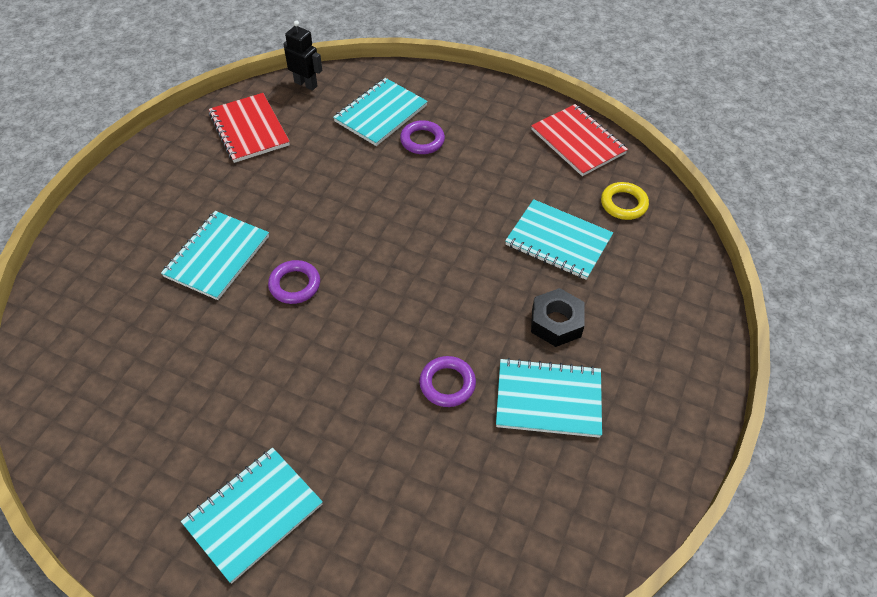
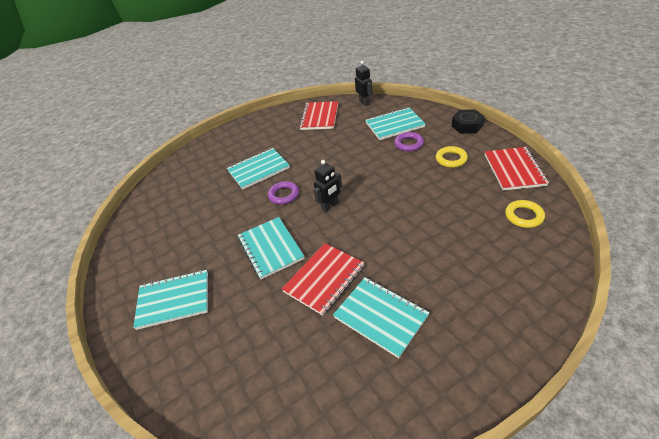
camera: 40 degrees right, 10 degrees down
(379, 277) = (330, 206): none -> black robot
(447, 384) = (324, 279): purple ring -> red notebook
(494, 148) = (451, 159): none -> yellow ring
(556, 322) = (420, 271): black nut -> black nut (467, 126)
(558, 241) = (457, 223): turquoise notebook -> turquoise notebook (270, 248)

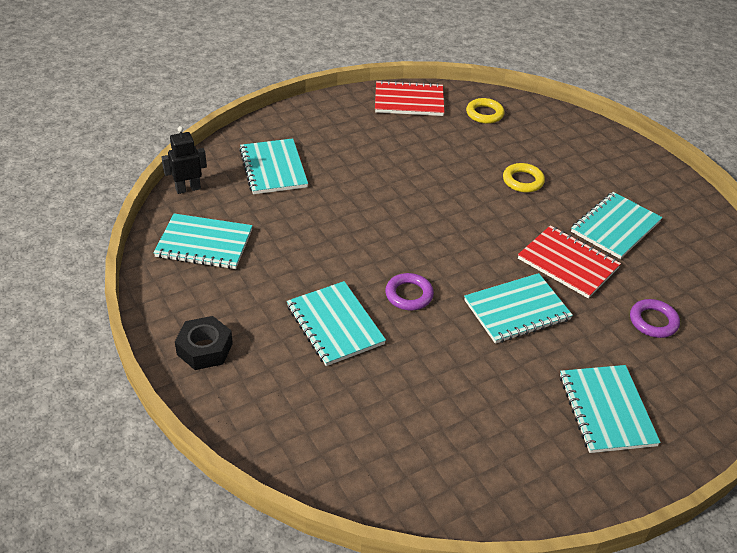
camera: 95 degrees left, 0 degrees up
(320, 117) = (204, 243): red notebook -> turquoise notebook
(330, 206) = (443, 249): black robot -> none
(409, 144) = (327, 163): purple ring -> purple ring (653, 321)
(451, 159) = (374, 137): yellow ring -> yellow ring (523, 181)
(467, 126) = (306, 111): black nut -> black nut (204, 349)

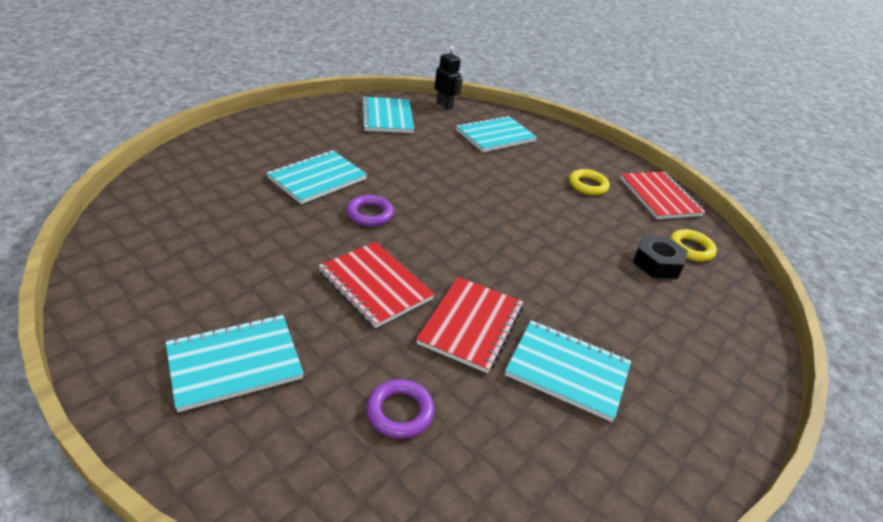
camera: 70 degrees right, 5 degrees down
(204, 349) = (276, 128): black nut -> black nut (656, 263)
(517, 310) = (375, 285): turquoise notebook -> red notebook
(523, 181) = (595, 283): yellow ring -> yellow ring (588, 185)

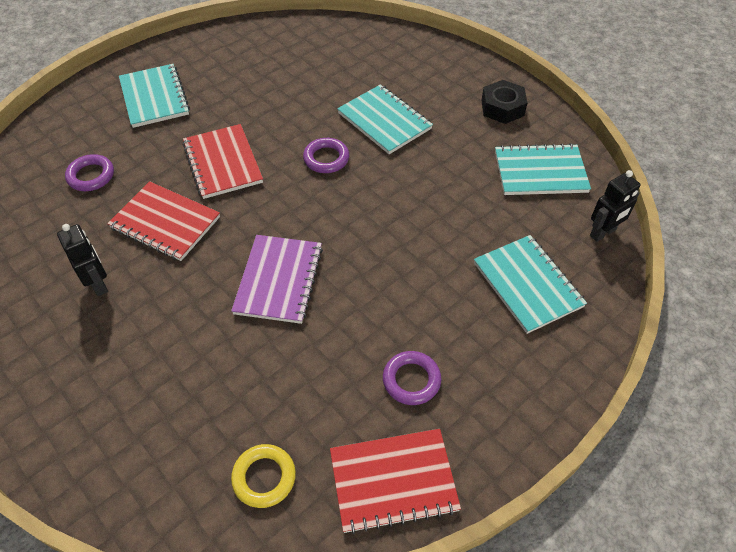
camera: 100 degrees right, 15 degrees up
(375, 285) = (223, 163): red notebook -> red notebook turned 75 degrees counterclockwise
(524, 243) = (279, 280): none -> purple notebook
(567, 371) = (98, 284): turquoise notebook -> black robot
(588, 185) = (411, 380): yellow ring -> purple ring
(656, 263) = (236, 417): black nut -> black nut (502, 108)

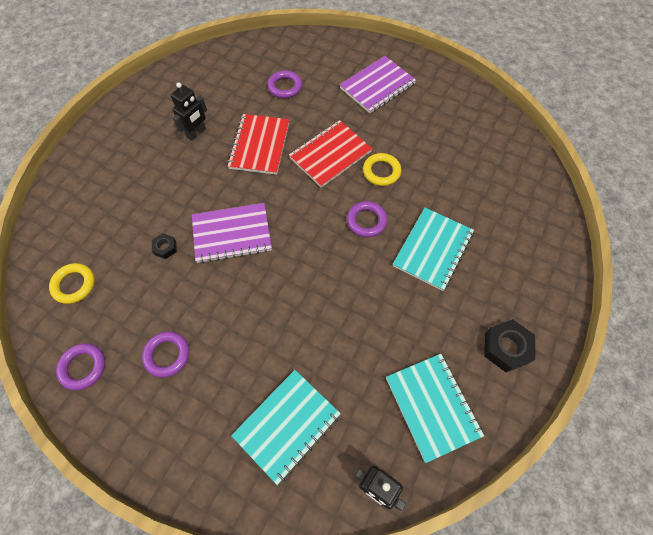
camera: 70 degrees right, 10 degrees up
(154, 97) = (377, 86): turquoise notebook -> purple notebook
(262, 355) = (165, 248): none -> black nut
(272, 129) = (381, 171): none -> yellow ring
(393, 481) = (83, 367): red notebook -> purple ring

